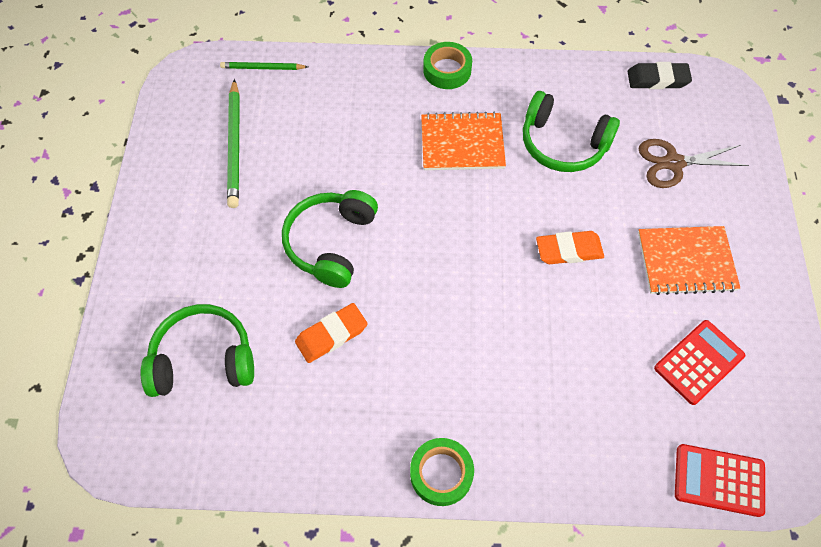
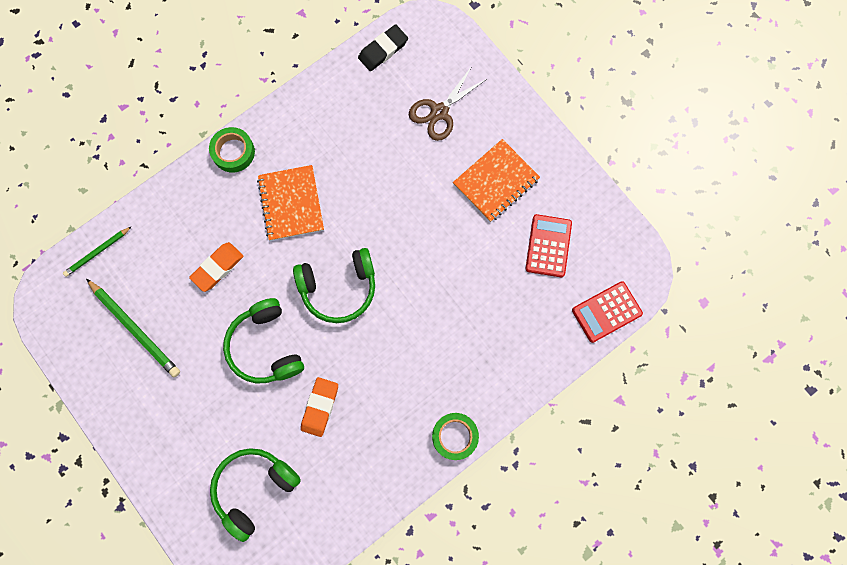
camera: 40 degrees left, 15 degrees up
(462, 143) = (291, 203): orange notebook -> orange notebook turned 60 degrees counterclockwise
(563, 144) = (358, 152): green headphones -> green headphones (339, 288)
(569, 250) = (420, 230): orange eraser -> orange eraser (217, 268)

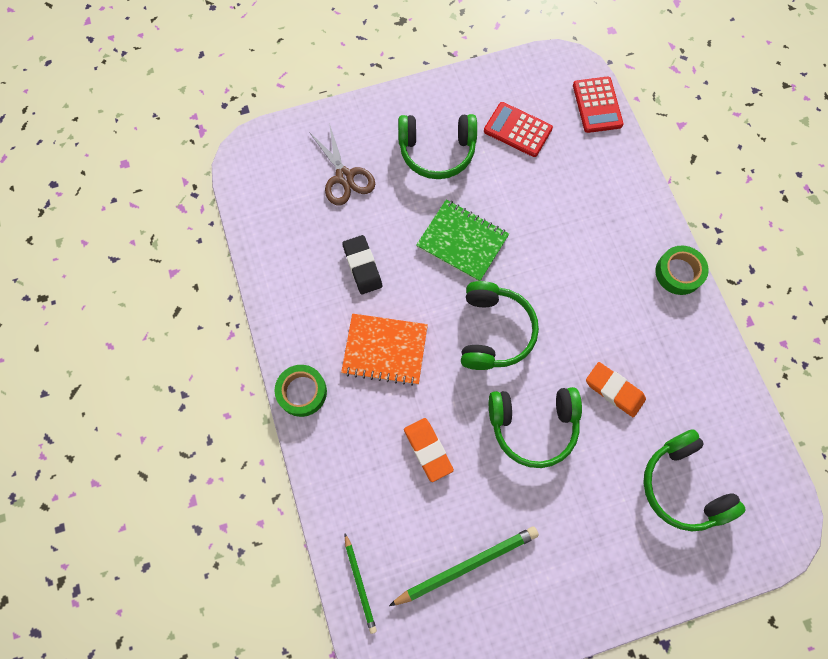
camera: 70 degrees left, 5 degrees down
(383, 50) = (254, 206): black eraser -> black eraser (362, 266)
(414, 233) = (462, 241): none -> green notebook
(496, 181) = (437, 152): orange notebook -> green headphones

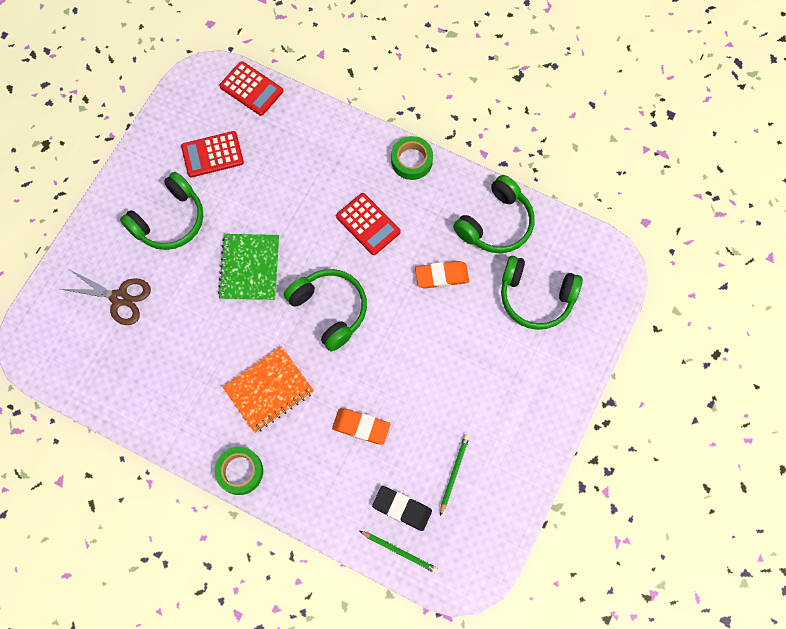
camera: 45 degrees left, 0 degrees up
(362, 266) = (196, 349): black eraser -> black eraser (402, 508)
(462, 241) = (249, 268): green notebook -> green notebook turned 75 degrees counterclockwise
(466, 565) = (454, 473): green pencil -> green pencil, size x0.60
(533, 426) = (413, 347): green headphones -> green headphones (496, 224)
(591, 292) = (368, 224): none -> red calculator

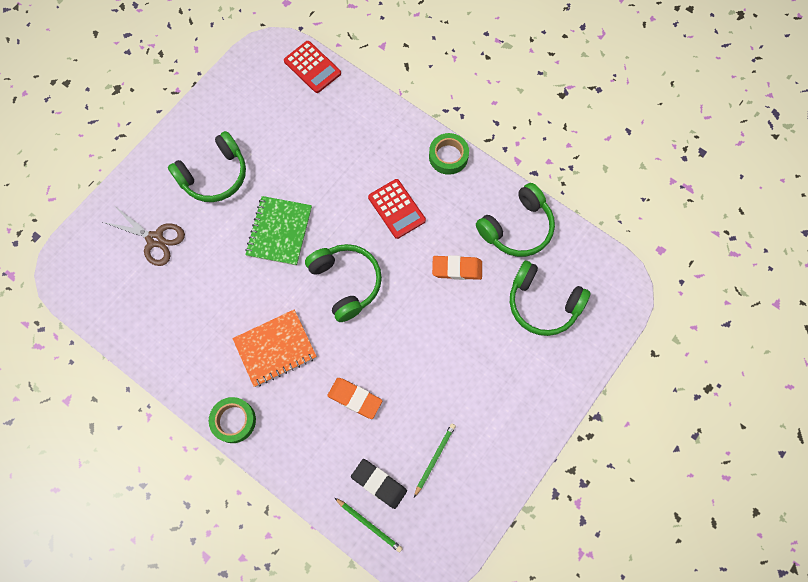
camera: 10 degrees right, 0 degrees up
(212, 154) = (265, 121): red calculator -> none

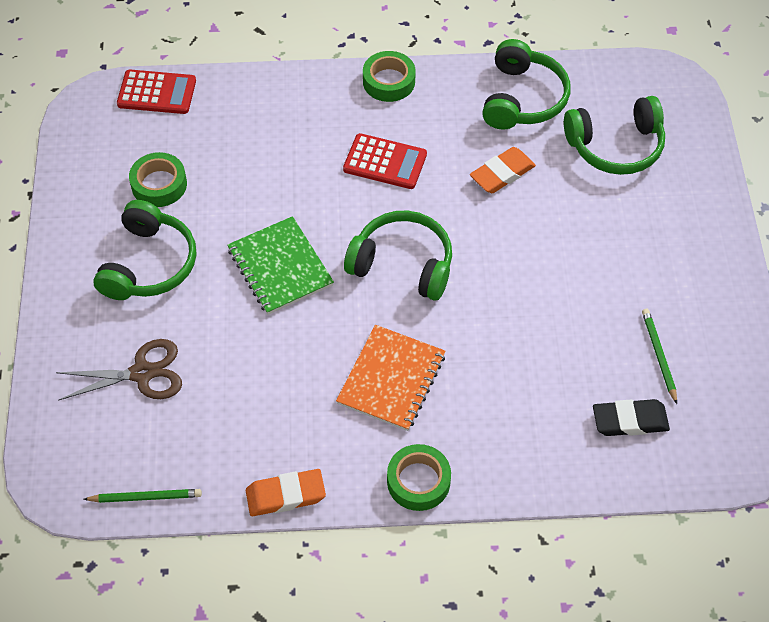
camera: 40 degrees left, 15 degrees down
(262, 129) = (159, 184): none -> green tape
(355, 398) = (524, 362): orange eraser -> orange eraser (285, 495)
(369, 524) = (660, 465): green pencil -> green pencil (145, 497)

